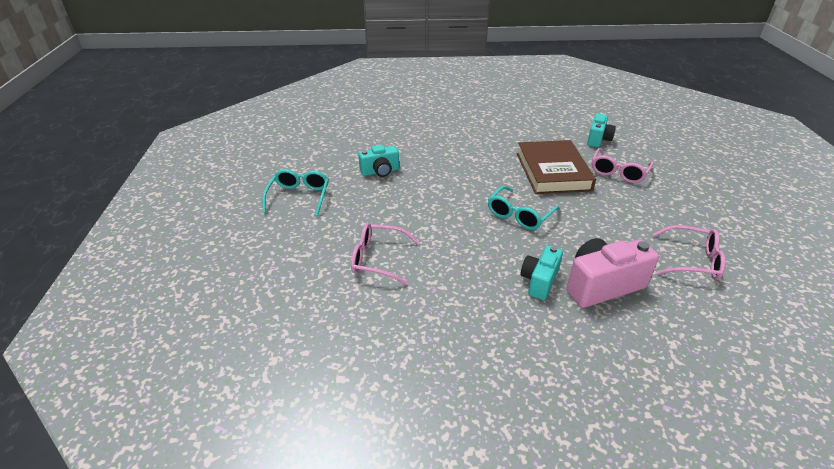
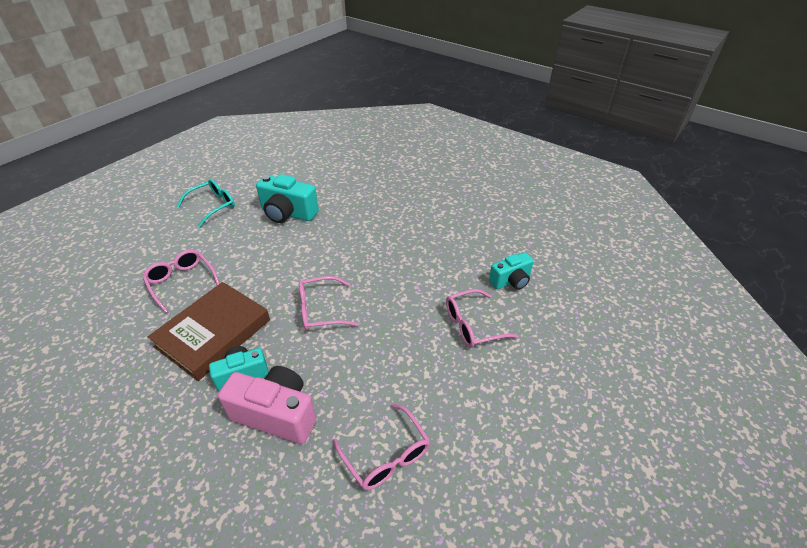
camera: 40 degrees right, 5 degrees up
(380, 171) = (288, 213): turquoise camera -> turquoise camera, size x1.58
(519, 215) = (320, 310): turquoise glasses -> pink glasses
(553, 171) = (413, 288): brown book -> brown book (213, 333)

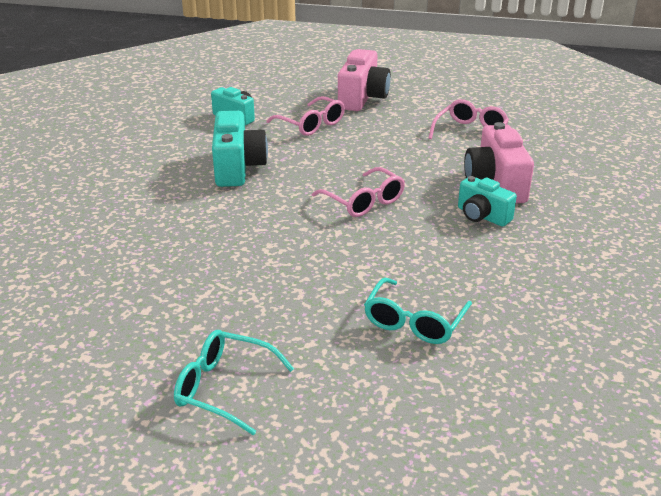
camera: 115 degrees left, 10 degrees down
(182, 282) = (414, 322): pink glasses -> turquoise glasses
(213, 333) = (459, 255): brown book -> none
(288, 213) = (200, 291): turquoise camera -> turquoise camera (237, 168)
(521, 391) = (362, 98): none -> pink camera

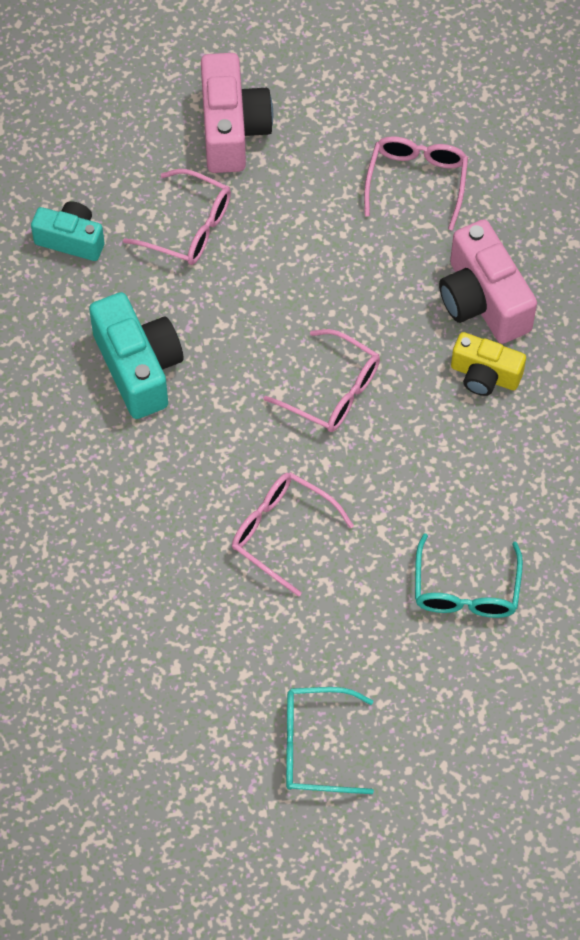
camera: 20 degrees left, 30 degrees up
(282, 258) = (281, 532): none -> pink glasses
(482, 216) = (484, 375): turquoise camera -> yellow camera

